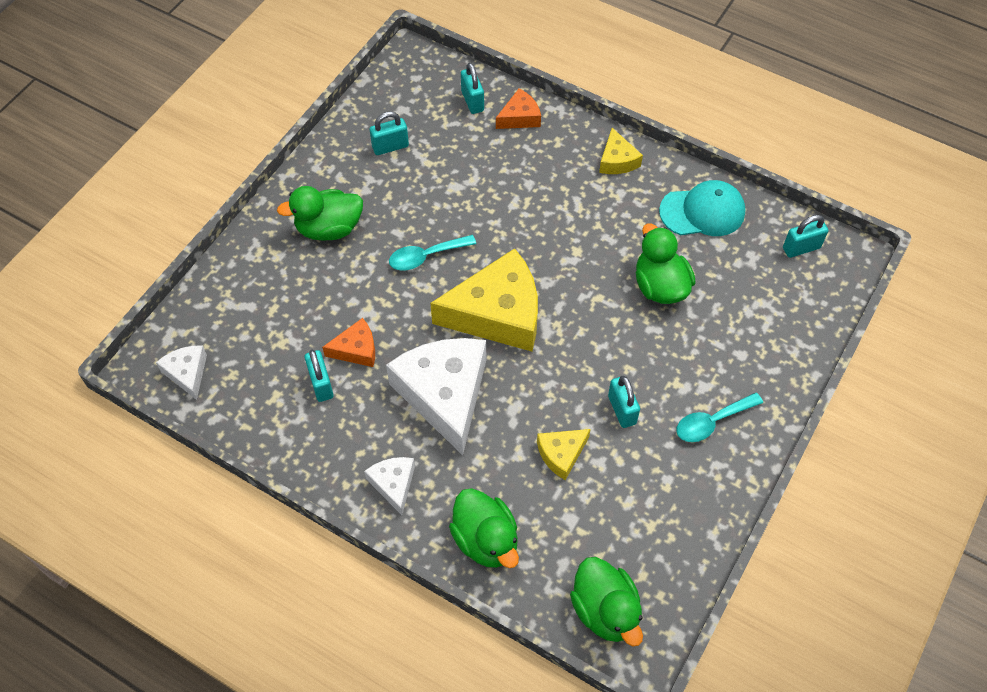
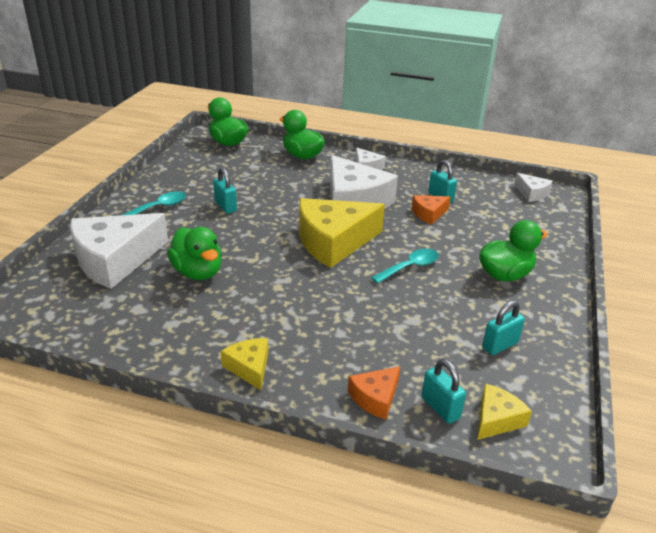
camera: 165 degrees right, 25 degrees down
(561, 454) = (265, 186): yellow cheese -> yellow cheese (496, 419)
(702, 211) = (152, 332): turquoise cap -> none
(753, 322) = (115, 260): none -> white cheese
(801, 248) = (52, 315): turquoise padlock -> none

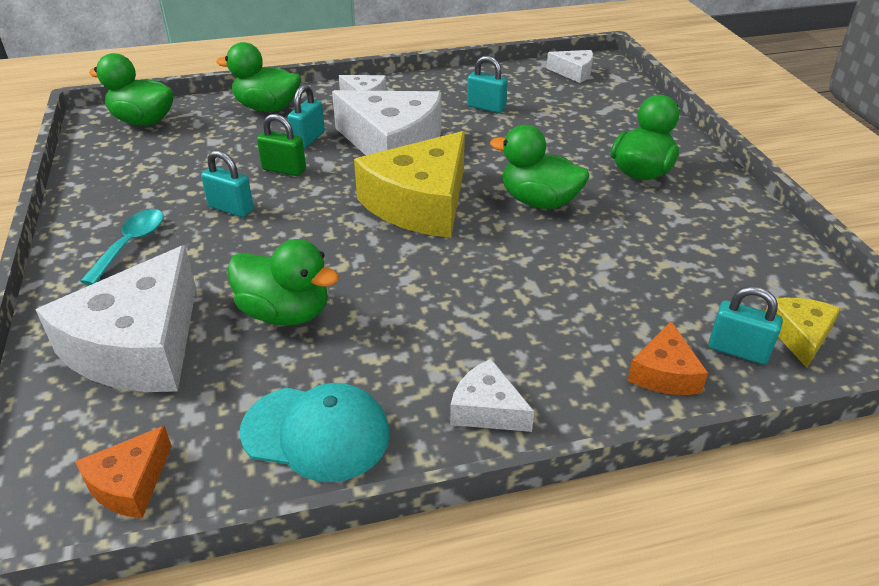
camera: 30 degrees left, 5 degrees up
(152, 338) = (316, 433): none -> turquoise cap
(249, 367) = (487, 409): yellow cheese -> white cheese
(275, 195) = (284, 170): none -> green padlock
(410, 267) = (539, 201): turquoise spoon -> green duck
(429, 214) = (493, 131): orange cheese -> orange cheese (130, 483)
(500, 345) = (718, 252): turquoise padlock -> turquoise padlock (308, 139)

